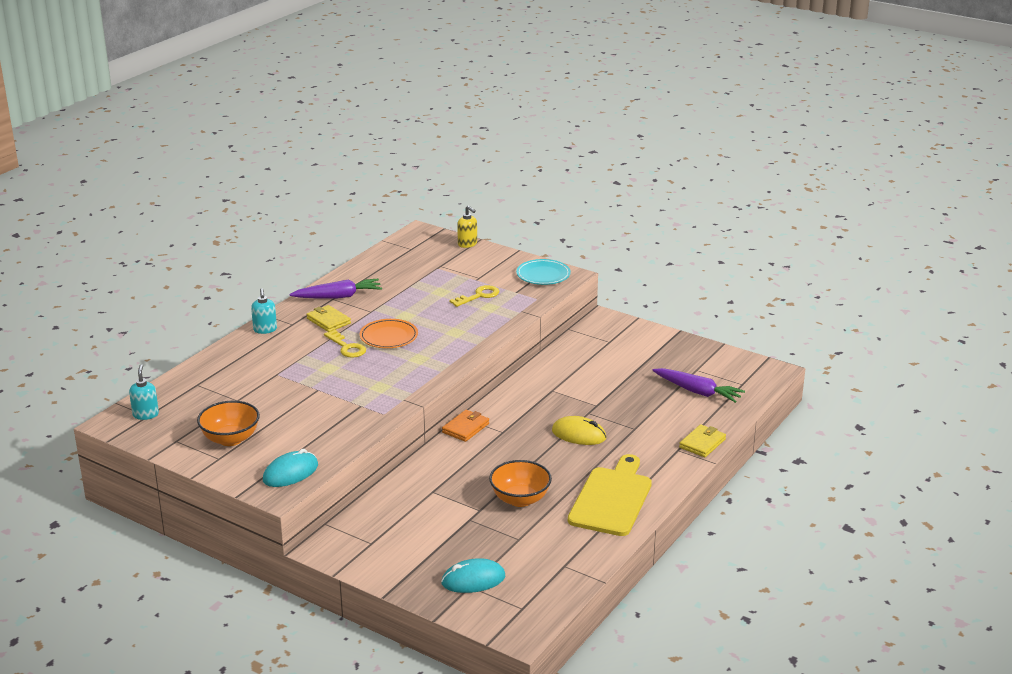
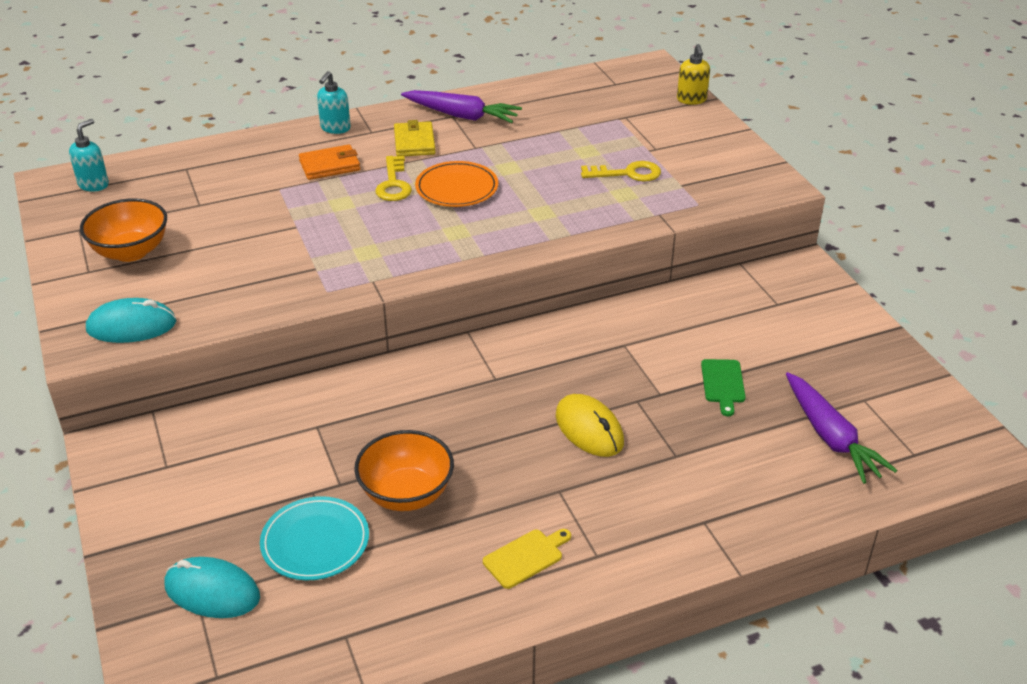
camera: 35 degrees right, 10 degrees up
(465, 428) = (457, 352): orange wallet -> orange wallet (330, 165)
(543, 275) = (744, 173): turquoise plate -> turquoise plate (315, 542)
(611, 499) = (525, 557): yellow cutting board -> yellow cutting board, size x0.44
(622, 388) = (723, 384): none -> green cutting board
(702, 443) = (752, 529): yellow wallet -> none

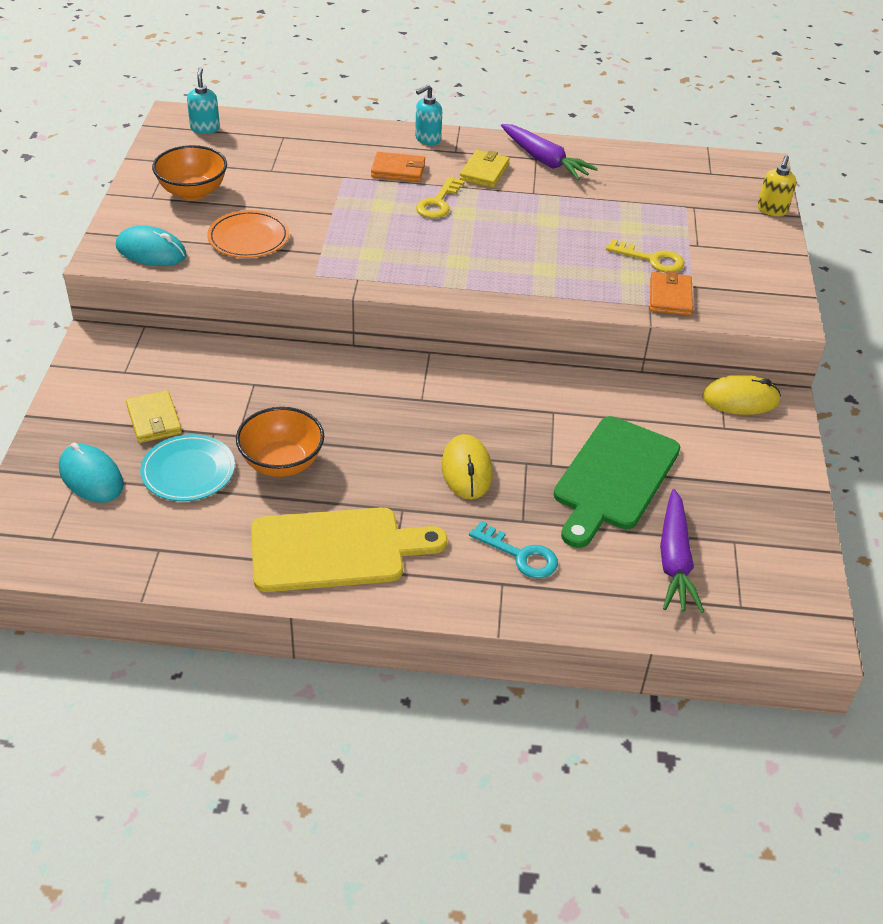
camera: 25 degrees right, 5 degrees up
(94, 184) = (205, 128): turquoise soap dispenser -> turquoise soap dispenser turned 60 degrees counterclockwise
(237, 503) = (154, 420): none -> yellow wallet
(457, 188) = (488, 223): orange plate -> orange plate (248, 238)
(525, 557) = (335, 549): yellow cutting board -> yellow cutting board, size x2.30
(670, 201) = (670, 297): none -> orange wallet
(699, 488) = (520, 555): none -> turquoise key
(723, 384) = (614, 478): green cutting board -> green cutting board, size x2.30
(770, 274) = (740, 399): none -> yellow mouse

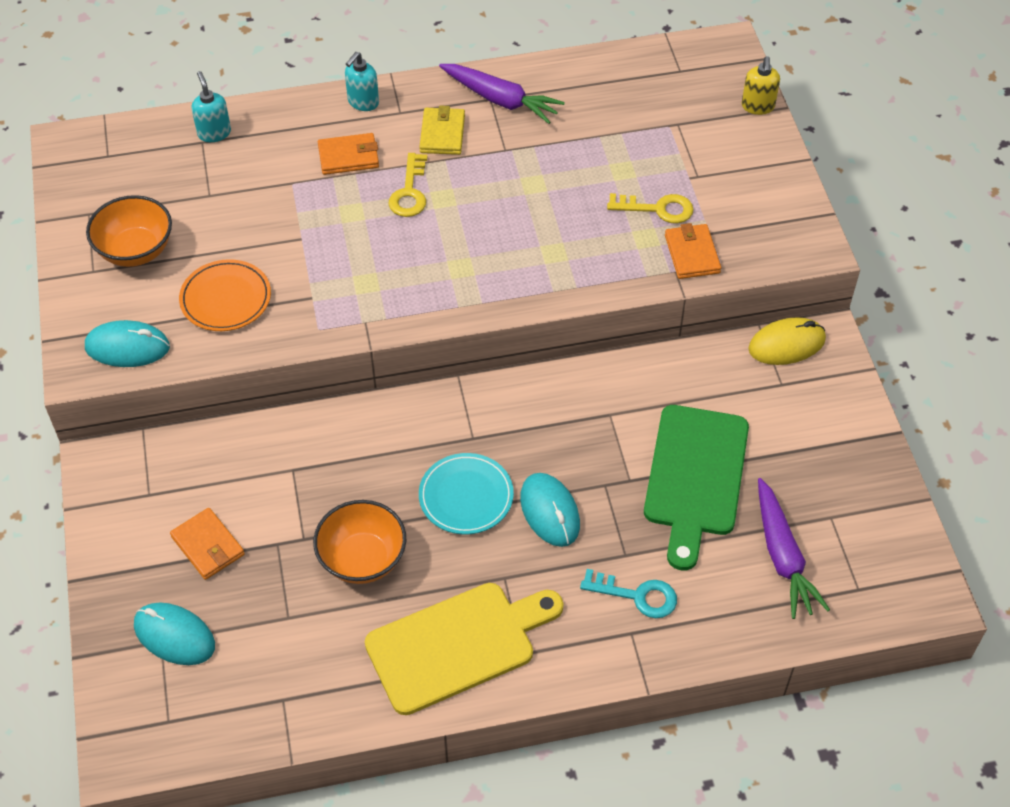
camera: 15 degrees left, 10 degrees up
(154, 420) = (208, 546): yellow wallet -> orange wallet
(188, 471) = (271, 598): turquoise plate -> turquoise plate (466, 496)
(205, 128) = (108, 153): turquoise soap dispenser -> turquoise soap dispenser (214, 133)
(466, 470) = (550, 511): yellow mouse -> turquoise mouse

